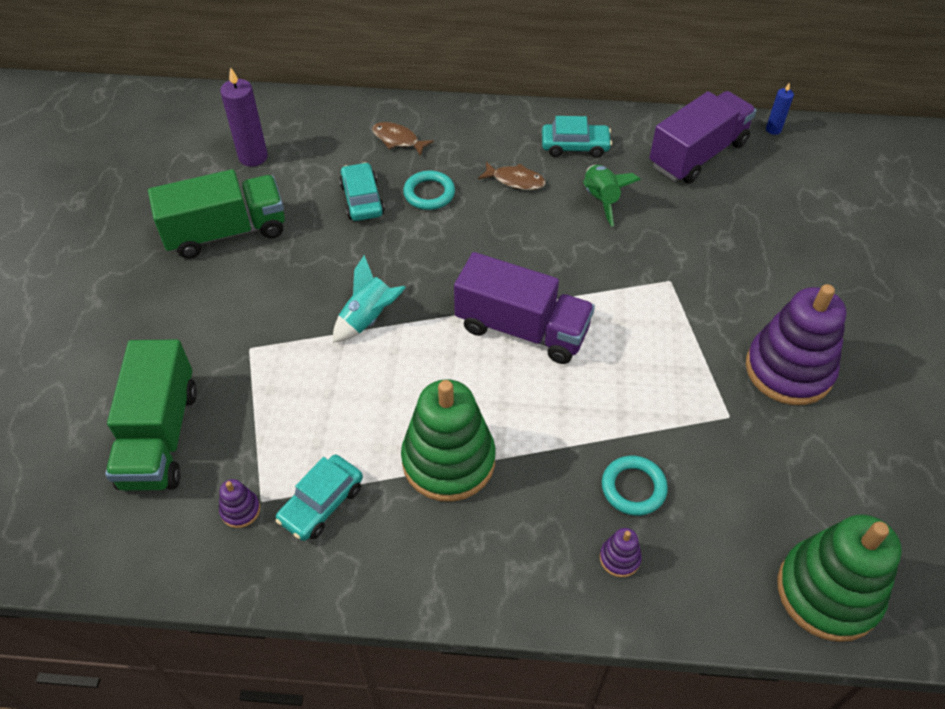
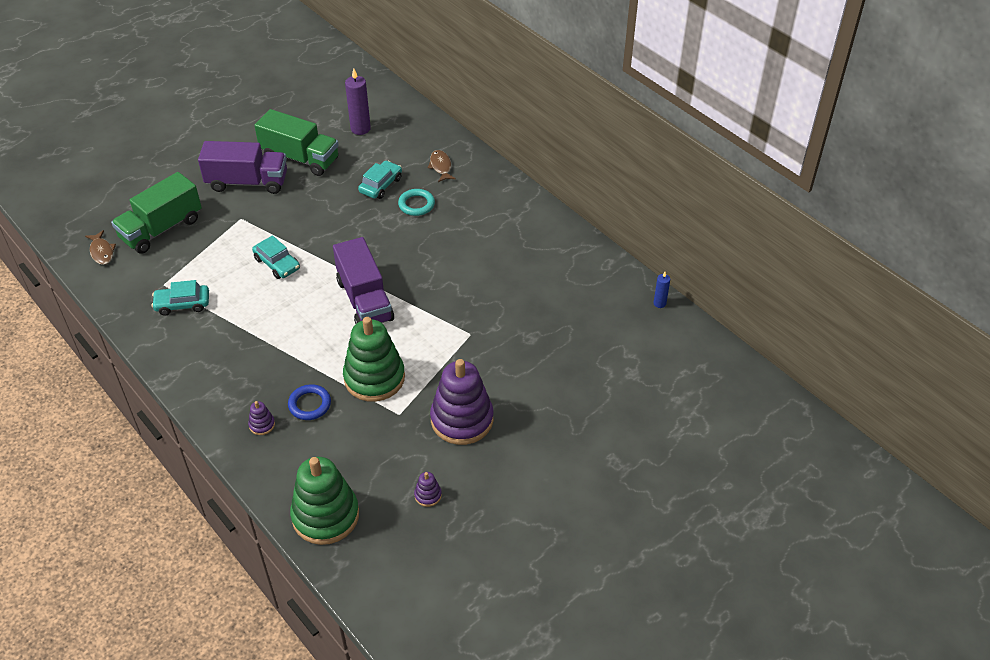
camera: 45 degrees right, 5 degrees down
(240, 510) = (151, 282): purple stacking toy -> purple stacking toy (428, 495)
(368, 318) = (305, 243): turquoise rocket -> none
(448, 460) = (252, 329): green stacking toy -> green stacking toy (374, 378)
(515, 180) = (469, 228): brown fish -> brown fish (102, 252)
(575, 146) = (528, 233): turquoise car -> turquoise car (277, 264)
(601, 200) = (498, 269): green rocket -> none
(633, 488) = (309, 404): turquoise ring -> blue ring
(698, 154) = (590, 285): purple truck -> purple truck (247, 182)

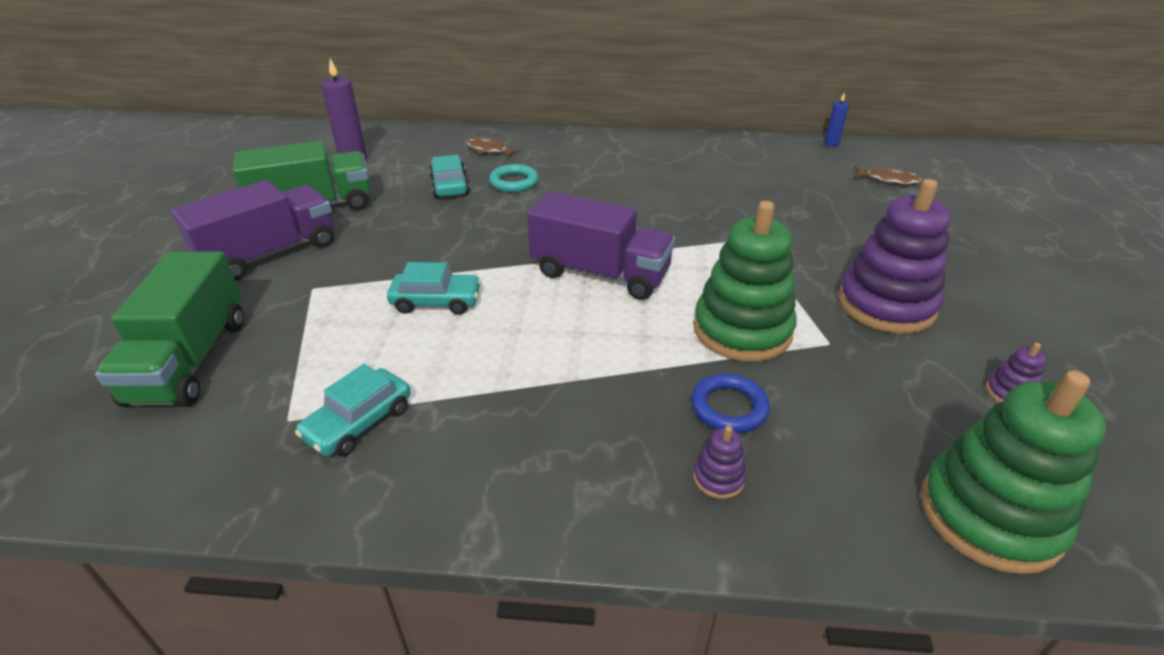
camera: 45 degrees left, 10 degrees down
(102, 252) = (100, 448): brown fish -> brown fish (888, 180)

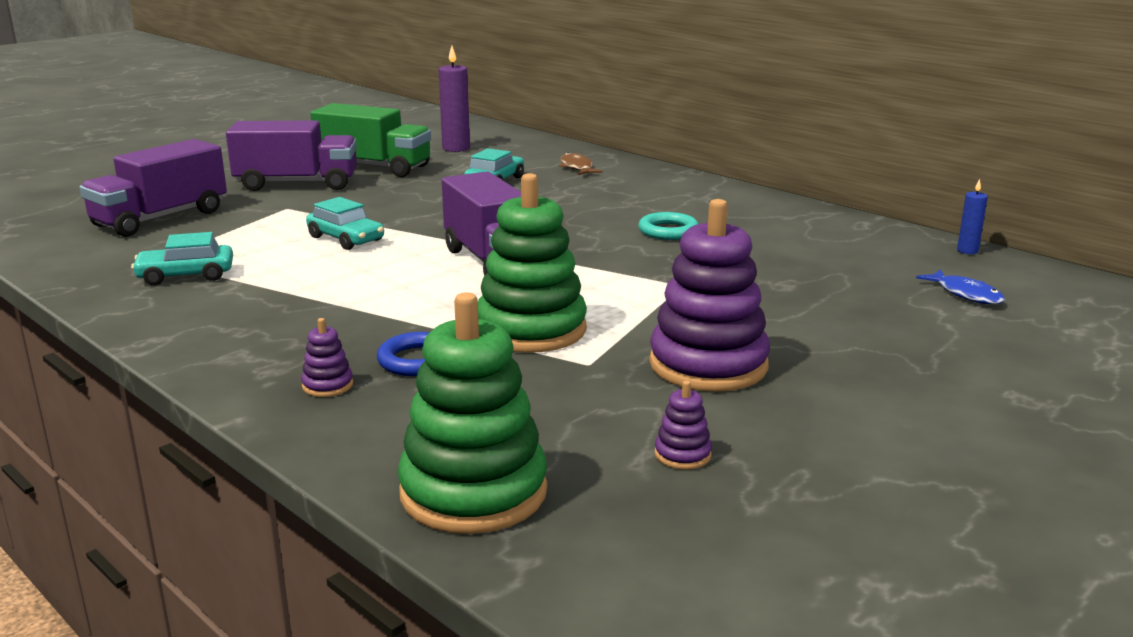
camera: 40 degrees right, 15 degrees down
(190, 360) = (160, 218): green truck -> purple truck
(514, 182) = (552, 192): turquoise ring -> turquoise ring (668, 231)
(888, 180) = (966, 294): brown fish -> blue fish

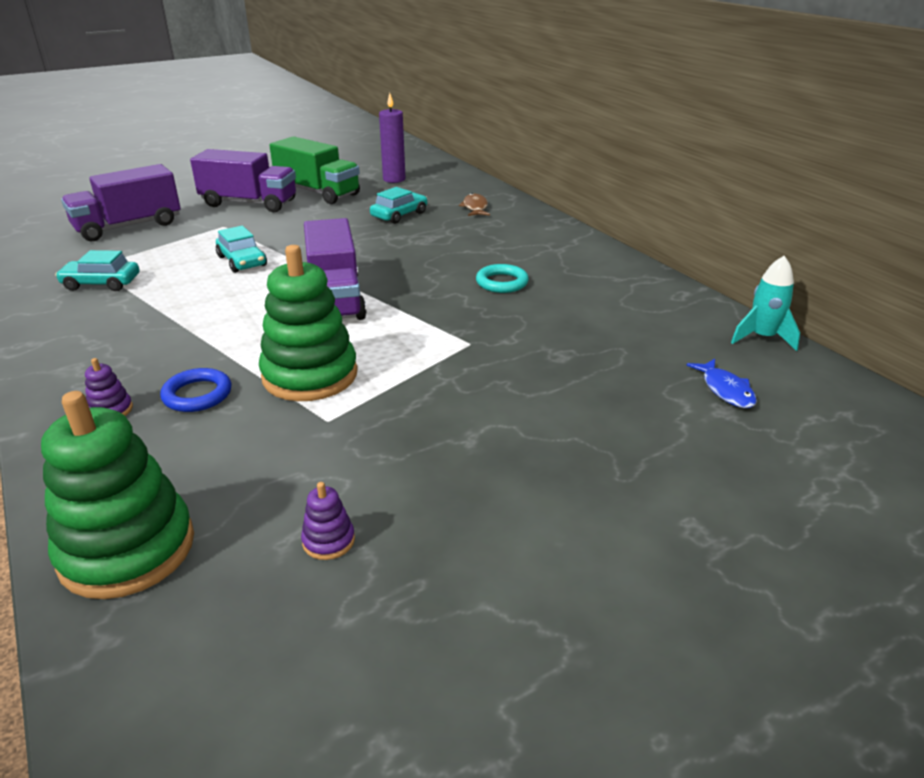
camera: 15 degrees right, 10 degrees up
(708, 365) = (427, 438): purple stacking toy -> none
(967, 251) = (762, 338): blue candle -> turquoise rocket

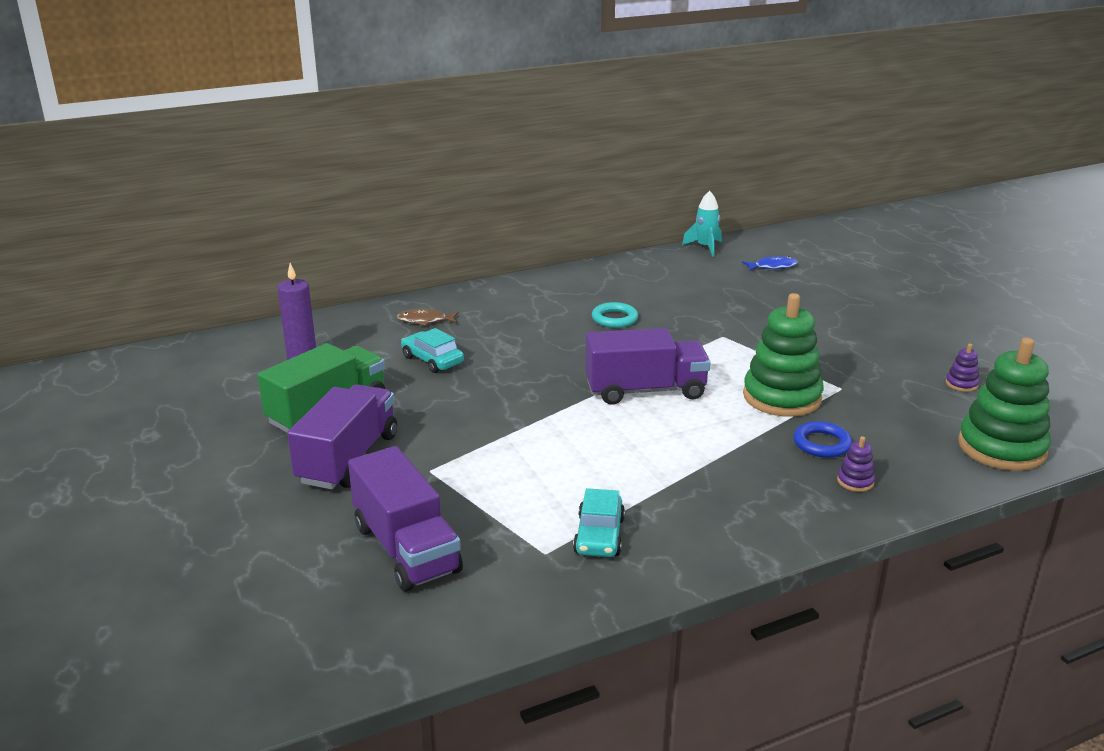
camera: 85 degrees left, 5 degrees down
(242, 261) = (547, 447): turquoise car -> none

